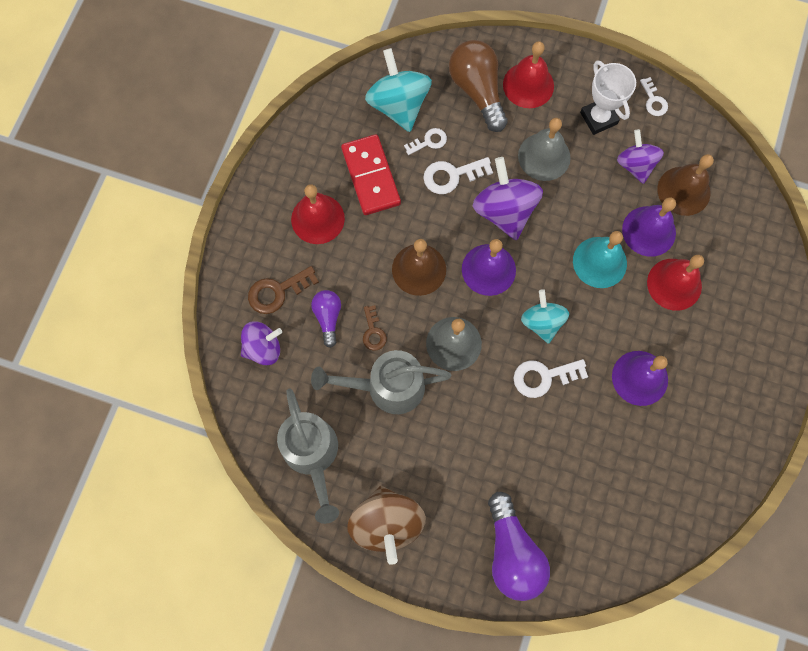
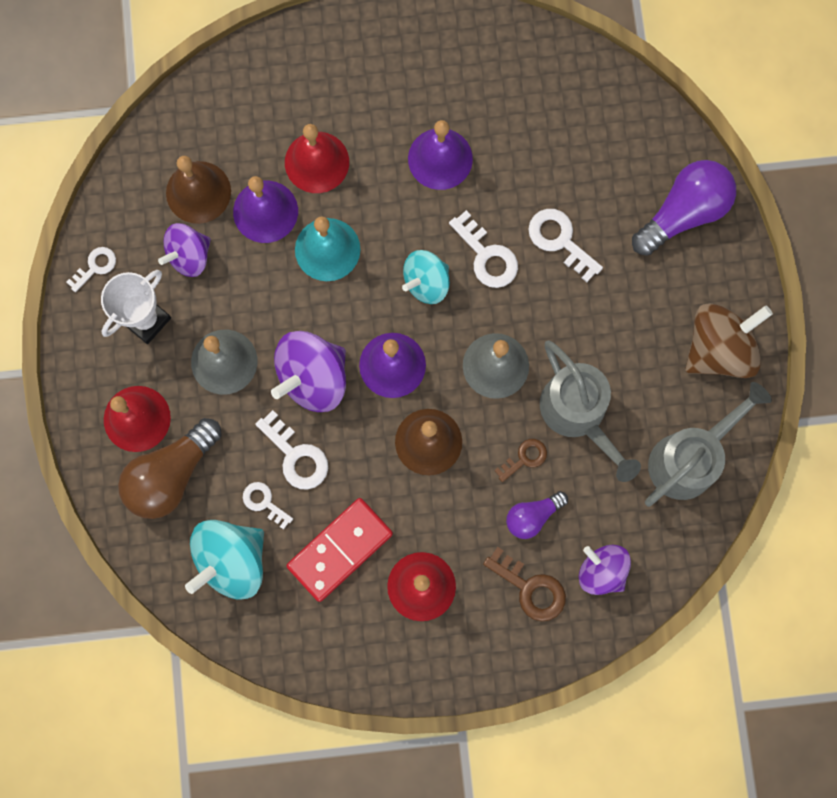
camera: 115 degrees left, 5 degrees up
(532, 439) = (560, 240): none -> white key

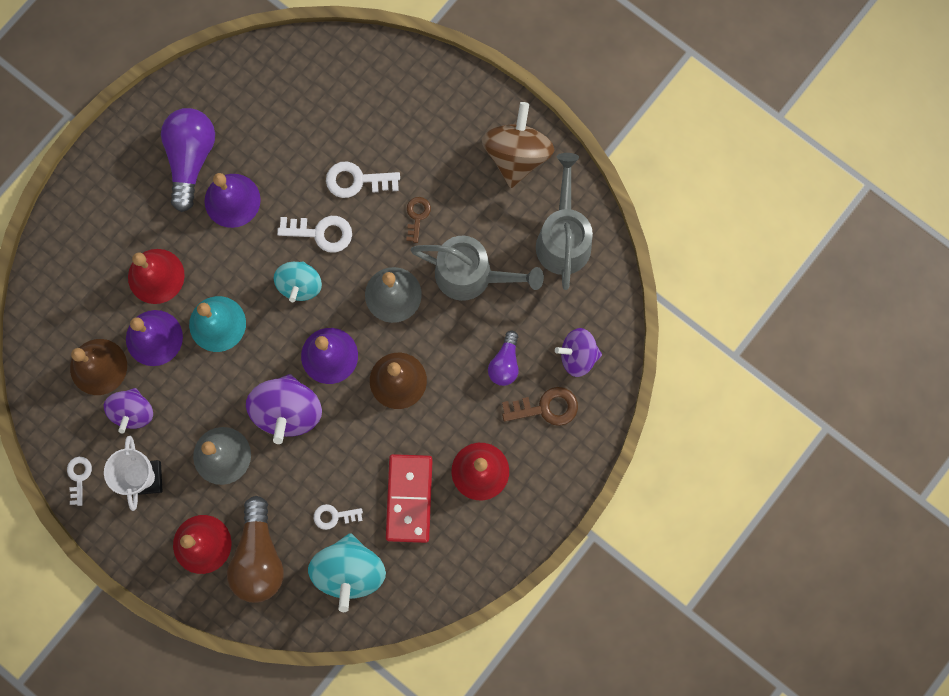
camera: 45 degrees left, 0 degrees up
(296, 456) = (325, 468): white key -> none
(524, 458) = (466, 333): brown key -> brown key (417, 216)
(683, 213) = (415, 93): purple light bulb -> purple light bulb (191, 159)

